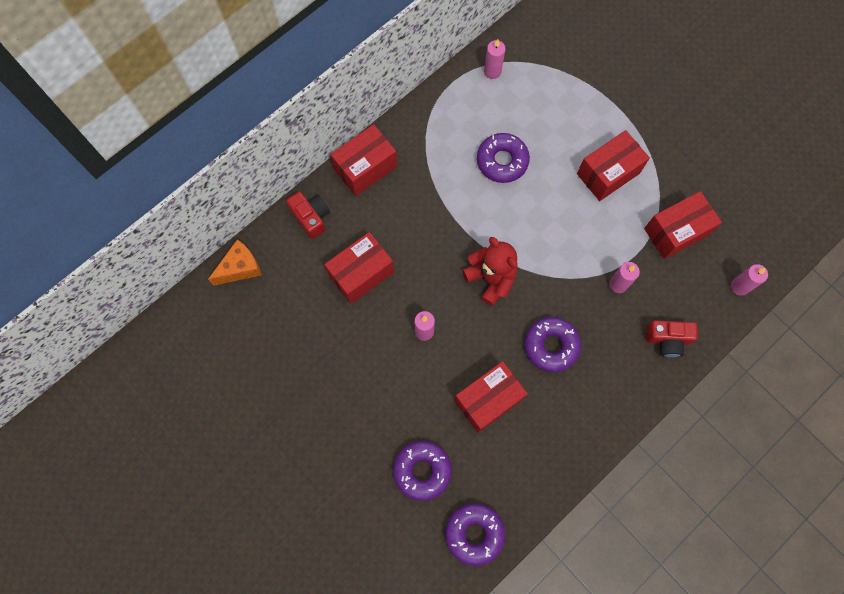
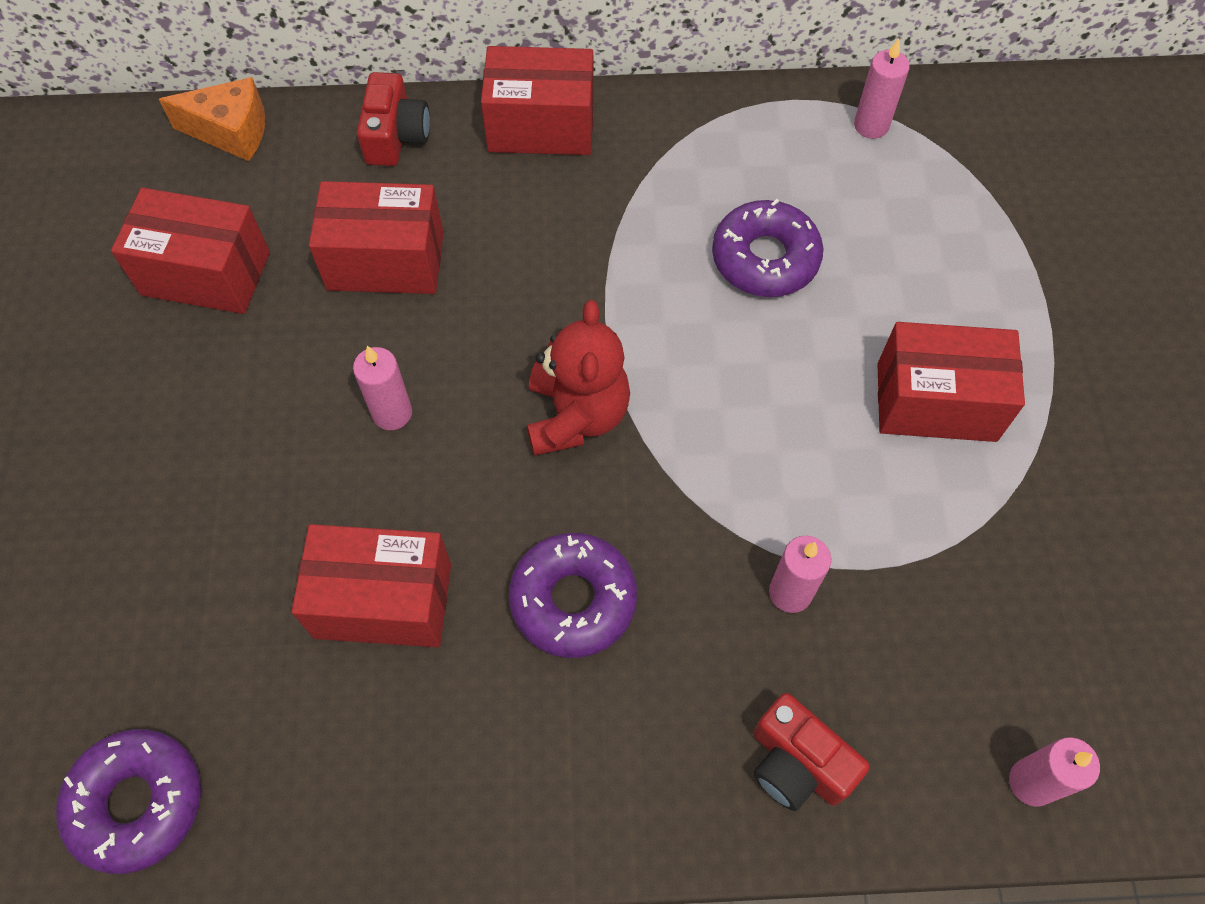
camera: 40 degrees right, 10 degrees down
(422, 470) = (168, 623): purple donut -> none
(676, 232) = (982, 587): red box -> red box (206, 273)

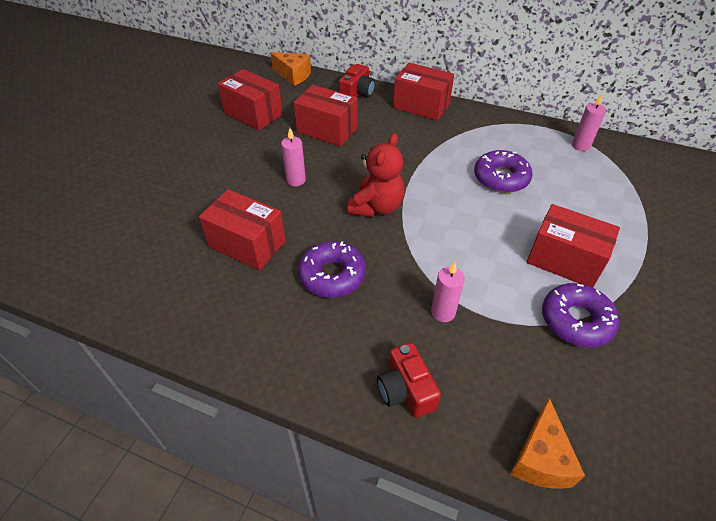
camera: 25 degrees right, 15 degrees down
(137, 802) = (96, 278): purple donut -> purple donut (576, 320)
(1031, 782) = (540, 458): pink candle -> orange cheese

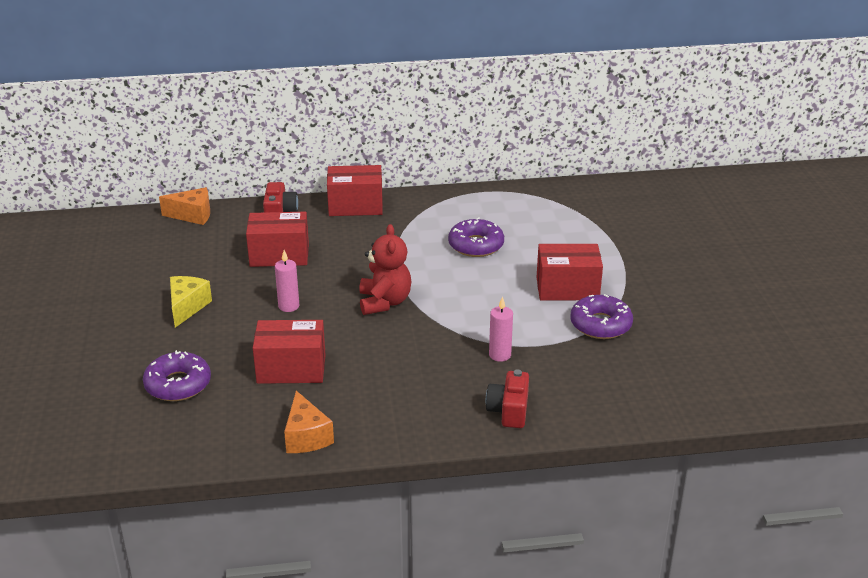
camera: 30 degrees left, 15 degrees down
(222, 152) = (187, 307): none -> yellow cheese
(253, 114) = (185, 264): red box -> none
(332, 275) = (389, 363): purple donut -> purple donut (178, 384)
(405, 390) = (509, 410): red camera -> red camera turned 60 degrees clockwise
(540, 458) = (626, 410): orange cheese -> orange cheese (306, 436)
(580, 146) = (525, 198): pink candle -> none

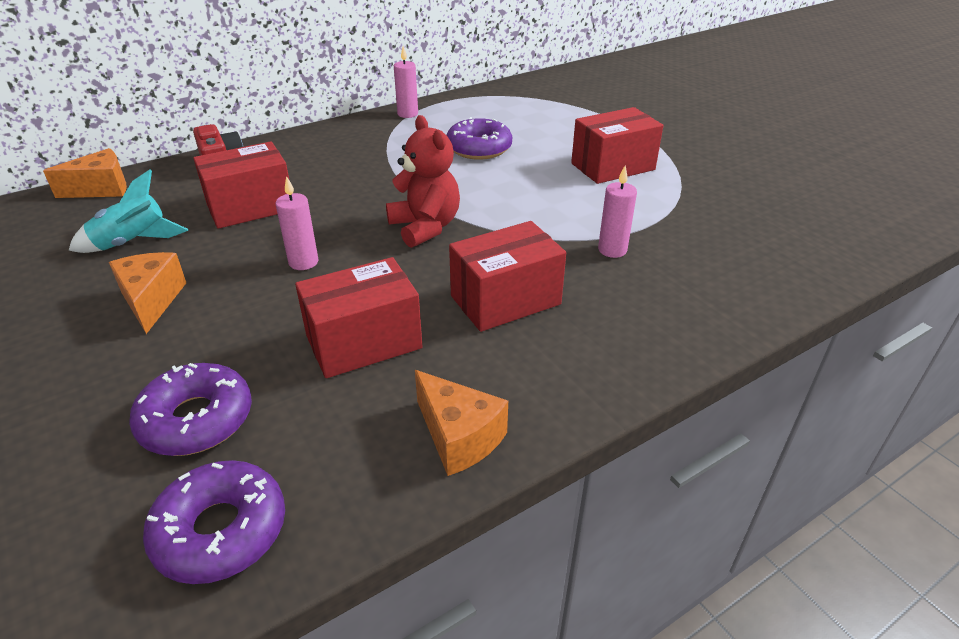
camera: 25 degrees left, 5 degrees up
(187, 307) = (151, 300): yellow cheese -> orange cheese
(194, 264) = (133, 243): none -> turquoise rocket
(355, 206) = (312, 139): red box -> red box (505, 300)
(445, 198) = (407, 114): none -> pink candle
(509, 410) = (687, 311): red camera -> none
(600, 324) = (682, 192): purple donut -> purple donut (221, 531)

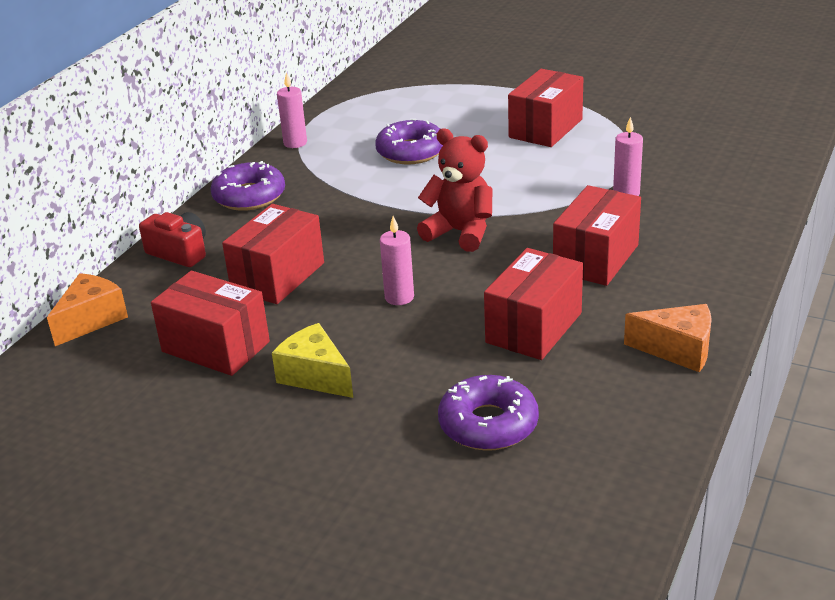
camera: 30 degrees left, 5 degrees down
(133, 243) = (216, 347): turquoise rocket -> red box
(151, 300) = (315, 376): orange cheese -> yellow cheese
(221, 531) = (603, 465): purple donut -> purple donut (249, 196)

